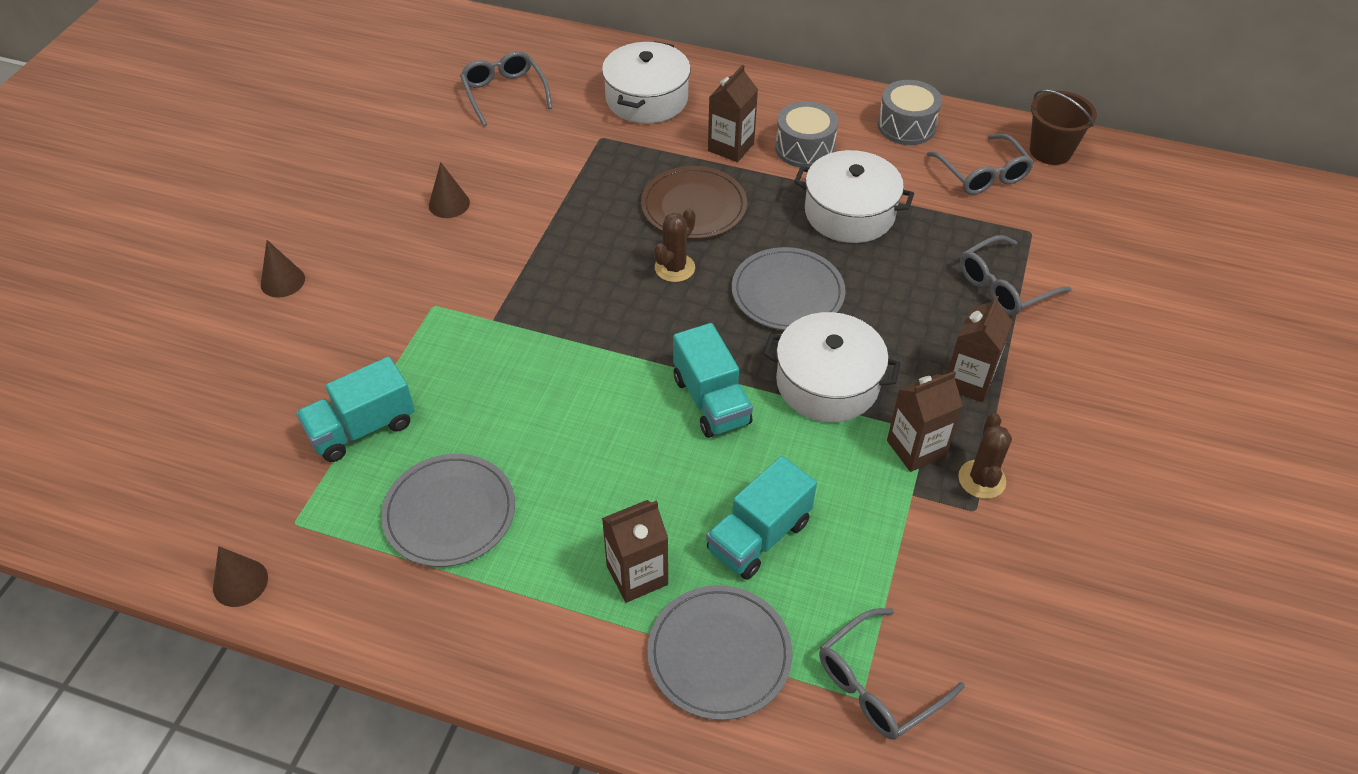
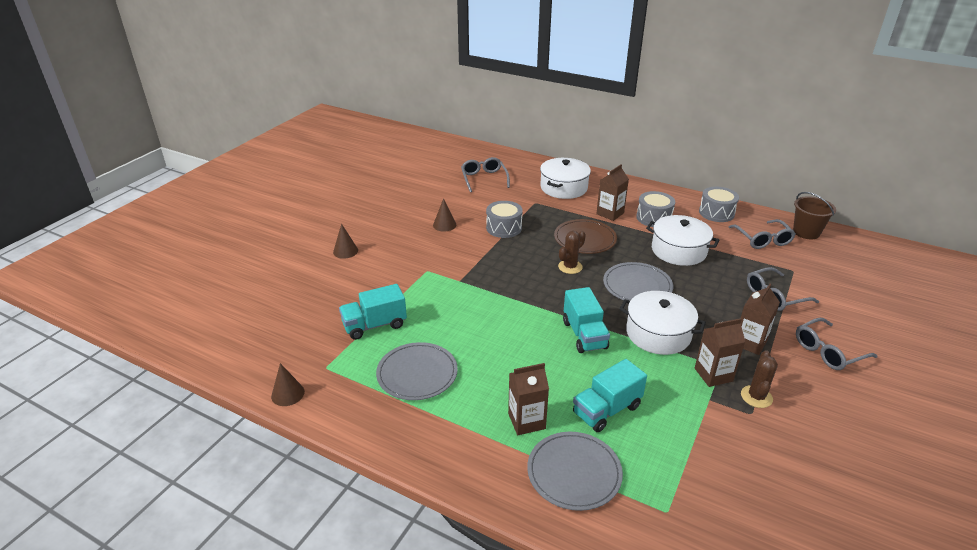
camera: 10 degrees right, 15 degrees down
(553, 198) = (504, 228): none -> grey drum
(876, 685) = (678, 506): grey glasses -> grey glasses (827, 351)

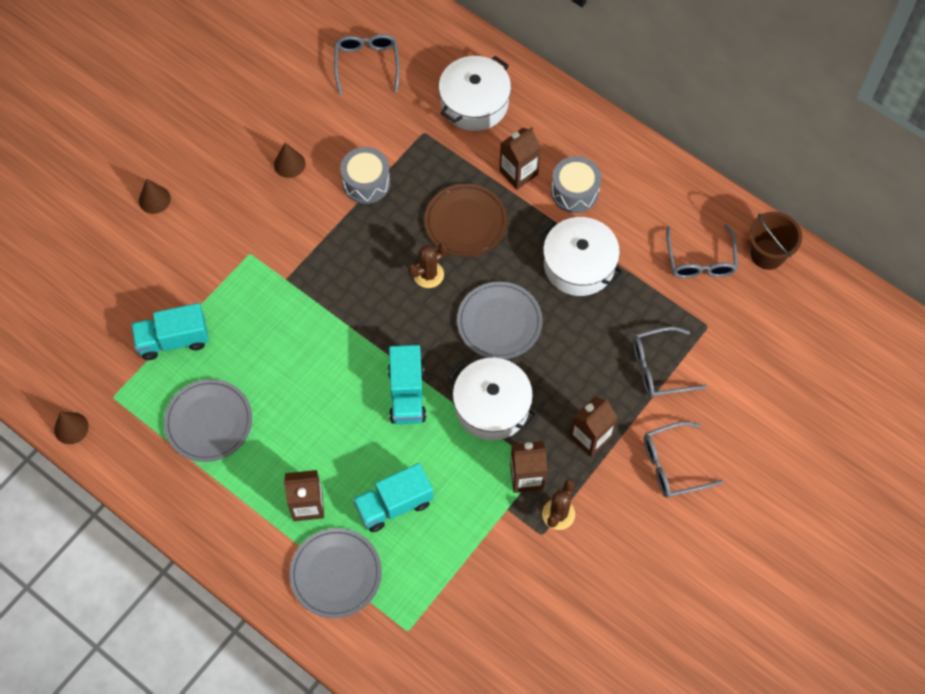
camera: 10 degrees right, 30 degrees up
(716, 213) = (666, 193): grey drum -> none

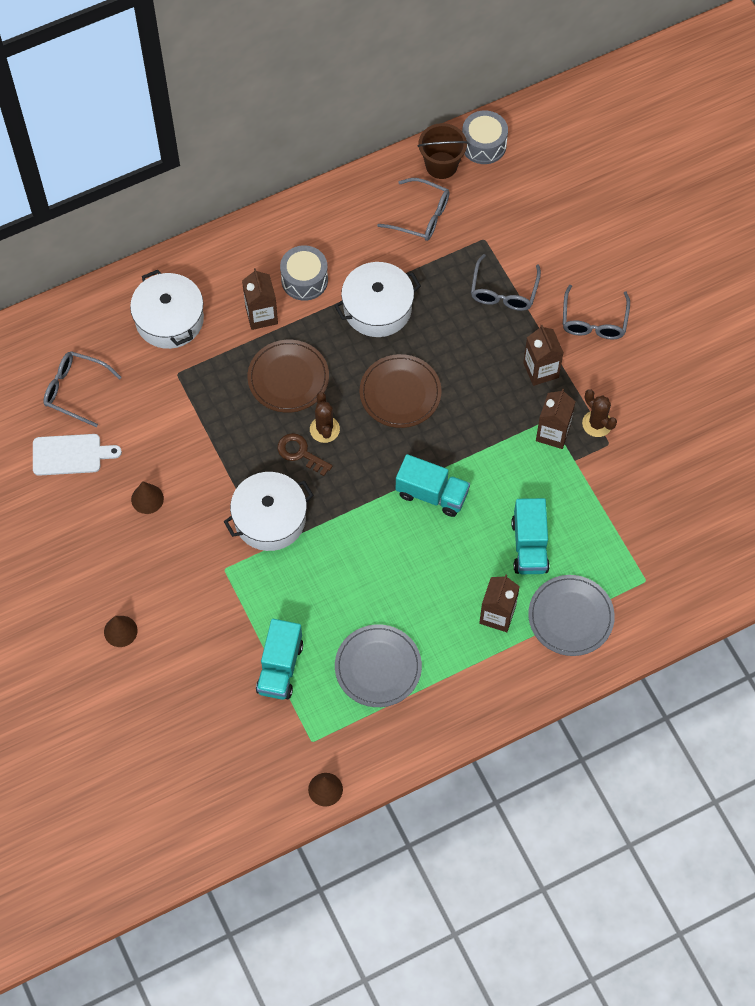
camera: 65 degrees left, 0 degrees up
(303, 88) = (70, 455): none -> white cutting board
(366, 182) = (203, 442): grey drum -> grey drum (483, 145)
(394, 265) = (300, 453): none -> brown key
(492, 406) = (476, 432): white pot -> white pot (270, 519)
(499, 322) = (400, 393): grey plate -> brown plate

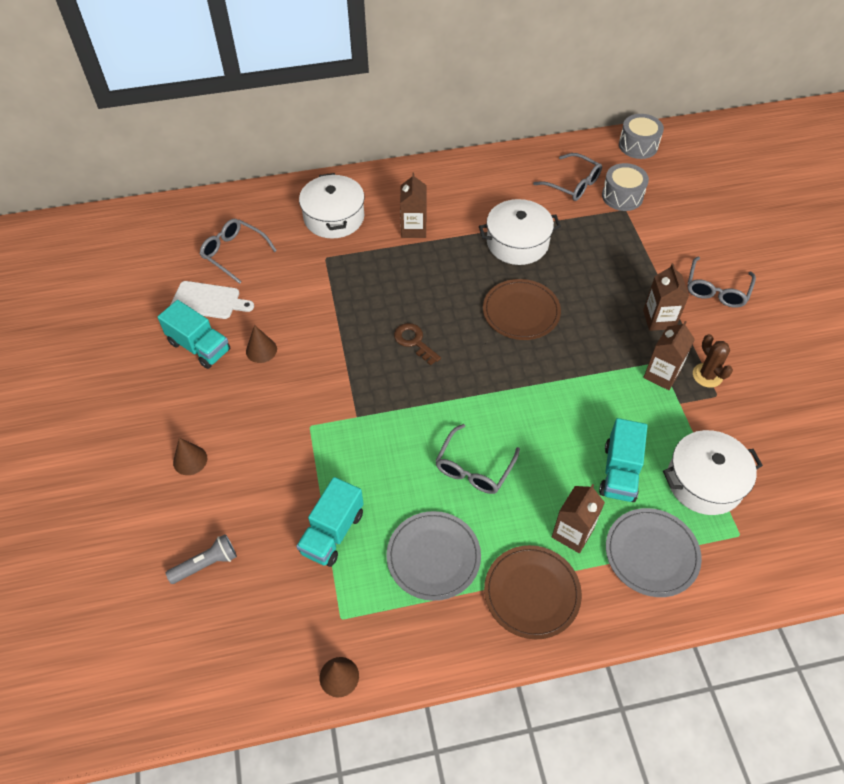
camera: 15 degrees right, 10 degrees down
(174, 724) = (206, 564): none -> grey flashlight
(270, 519) = (368, 391): white pot -> white pot (704, 481)
(288, 378) = (422, 280): brown plate -> brown plate (532, 593)
(304, 280) = (459, 210): grey drum -> grey drum (622, 196)
(324, 429) = (442, 327): brown cactus -> none
(432, 494) = (530, 403): turquoise truck -> turquoise truck (199, 346)
(441, 165) = (598, 153): brown bucket -> none
(503, 292) = (635, 252): grey glasses -> grey glasses (473, 469)

